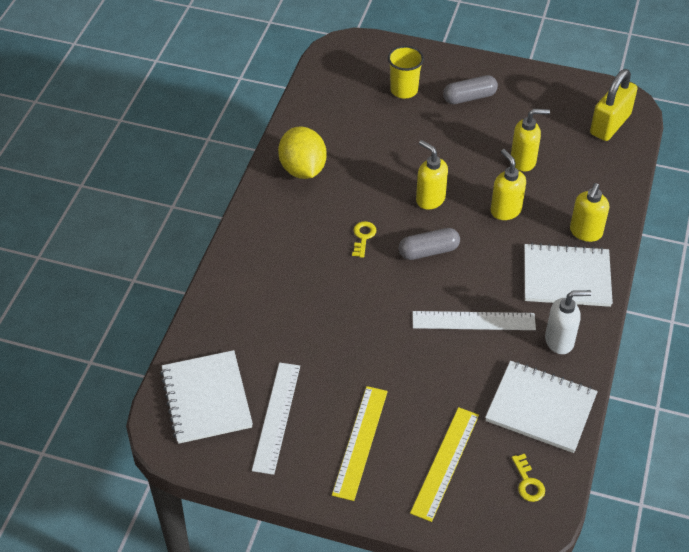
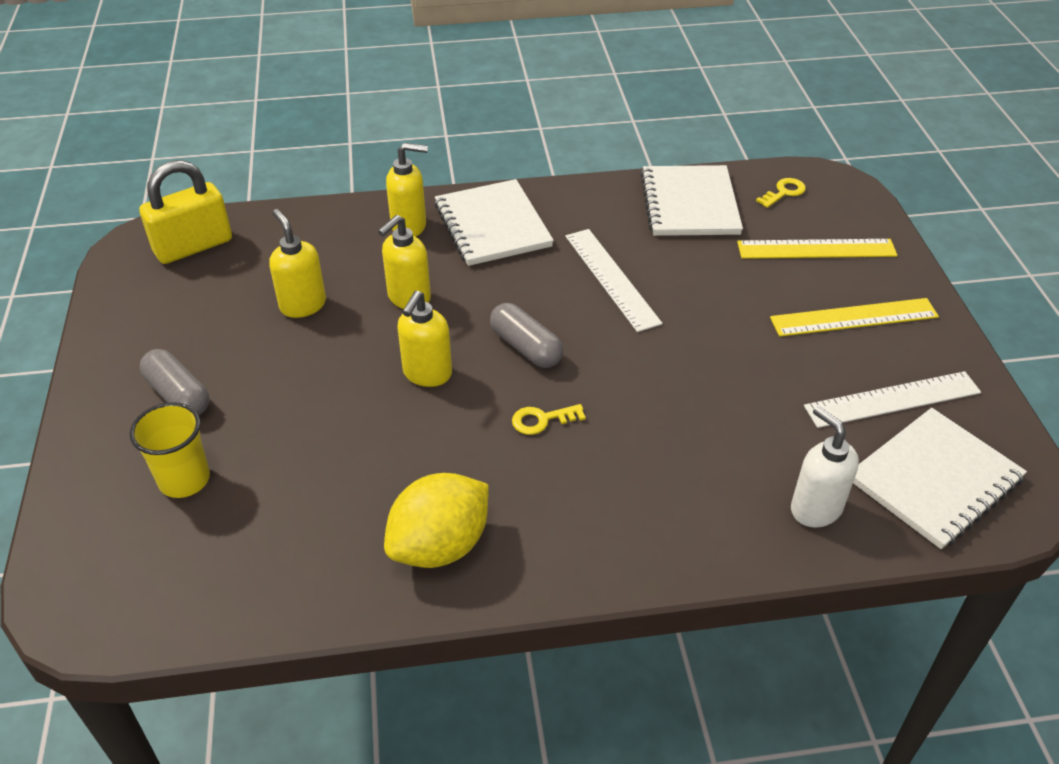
camera: 115 degrees left, 5 degrees down
(560, 341) = (590, 210): white soap dispenser -> white soap dispenser (815, 508)
(610, 124) = (193, 246): yellow padlock -> yellow padlock turned 45 degrees counterclockwise

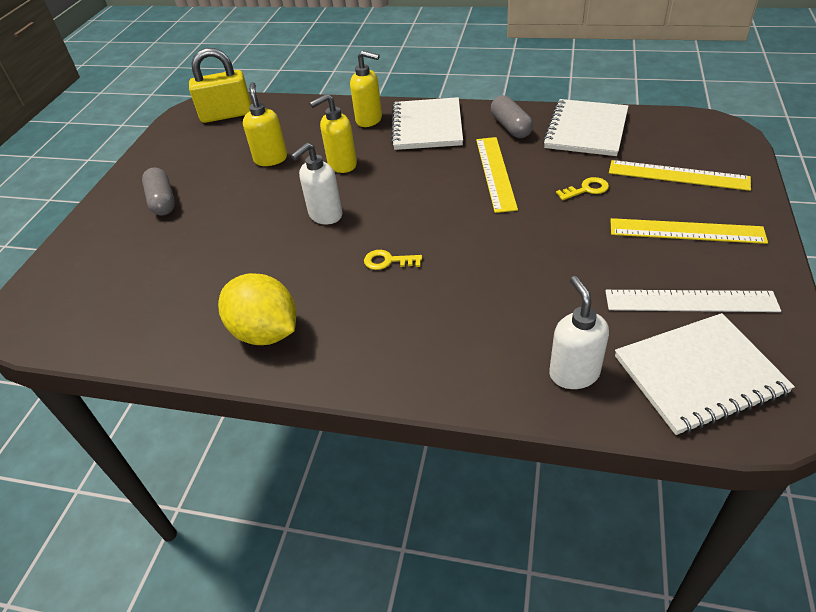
camera: 25 degrees right, 0 degrees up
(184, 480) = (133, 253): yellow cup -> none
(427, 374) = (325, 215): yellow soap dispenser -> white soap dispenser
(440, 545) = (265, 332): yellow lemon -> yellow lemon turned 60 degrees clockwise
(526, 347) = (405, 209): grey capsule -> grey capsule (511, 127)
(612, 278) = (495, 173): white ruler -> yellow ruler
(783, 192) = (670, 131): yellow key -> yellow key (586, 189)

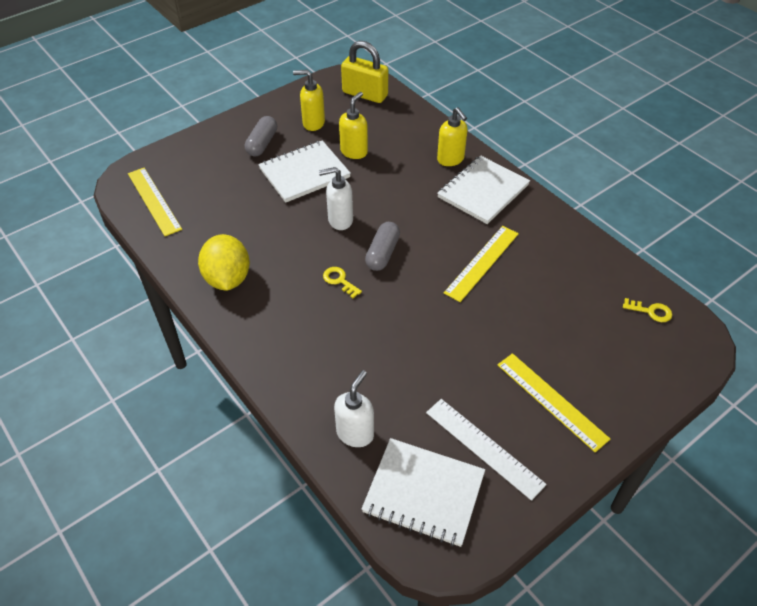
camera: 35 degrees right, 5 degrees up
(341, 165) = (391, 186): yellow soap dispenser -> yellow soap dispenser (313, 123)
(511, 127) = (541, 231): grey capsule -> grey capsule (382, 253)
(586, 130) = (592, 271): white notebook -> white notebook (304, 173)
(586, 189) = (527, 320): yellow key -> yellow key (651, 311)
(678, 175) = (608, 356): yellow ruler -> yellow ruler (154, 201)

